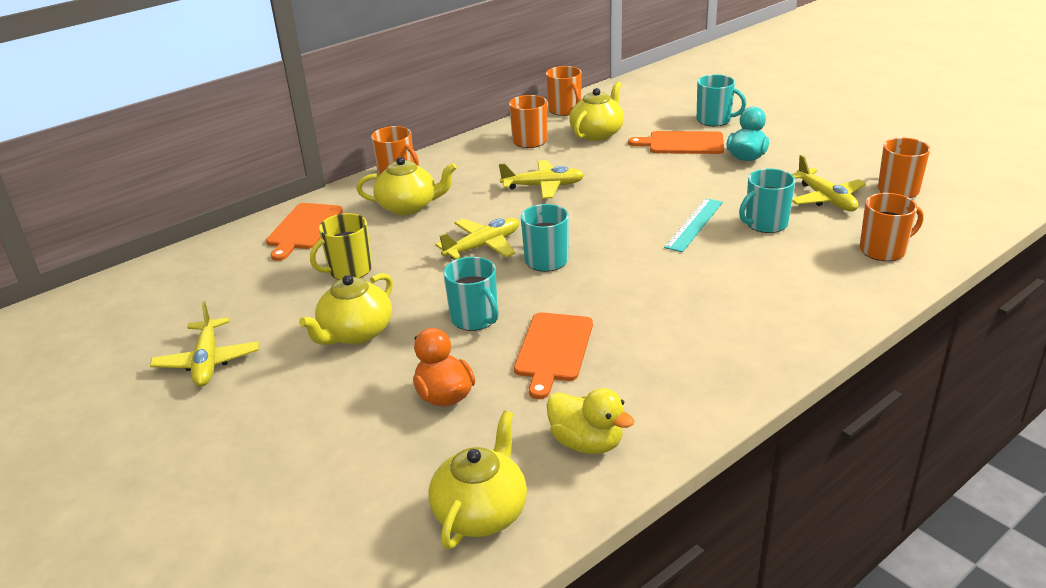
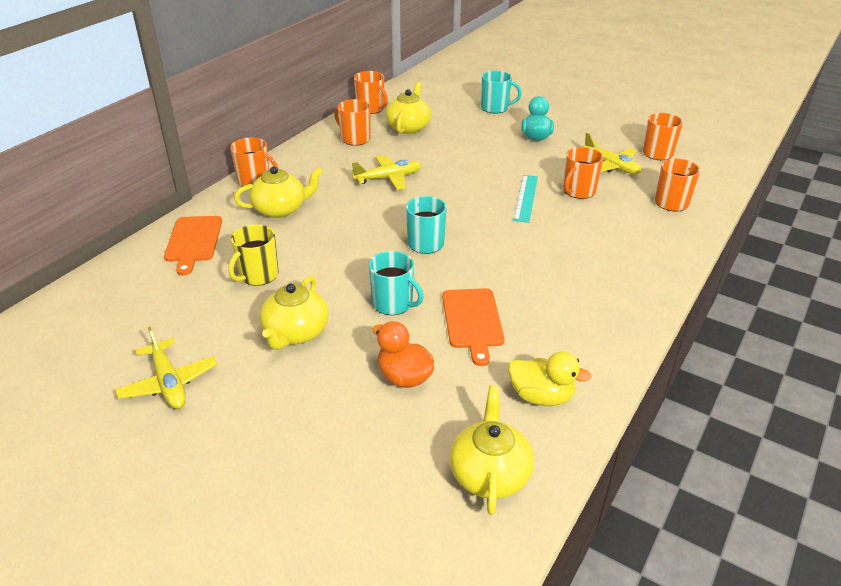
camera: 20 degrees left, 5 degrees up
(483, 246) = (366, 237): yellow plane -> none
(682, 143) = (481, 130): orange cutting board -> none
(765, 224) = (578, 191): turquoise mug -> orange mug

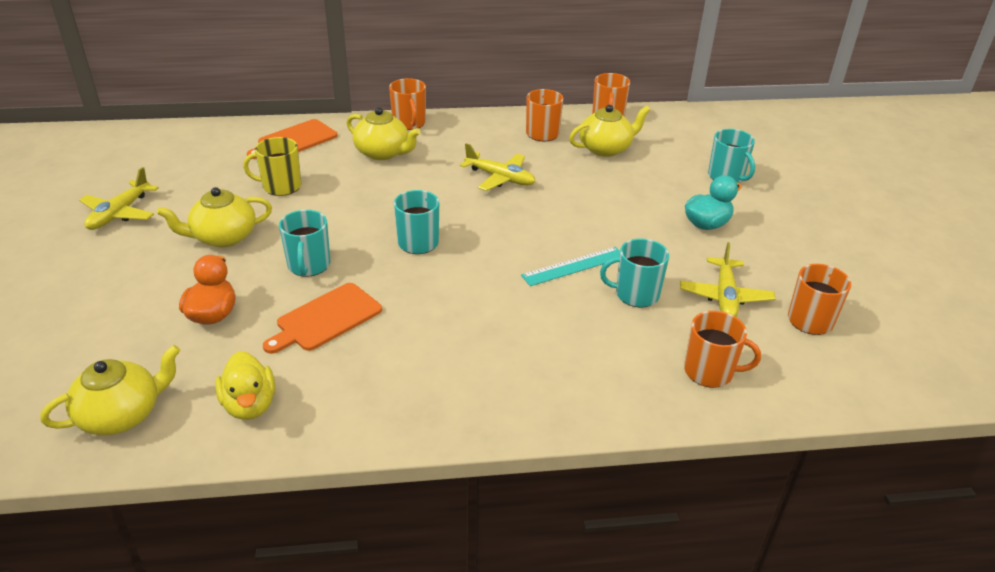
camera: 50 degrees right, 0 degrees up
(578, 191) = (635, 294): orange mug -> turquoise mug

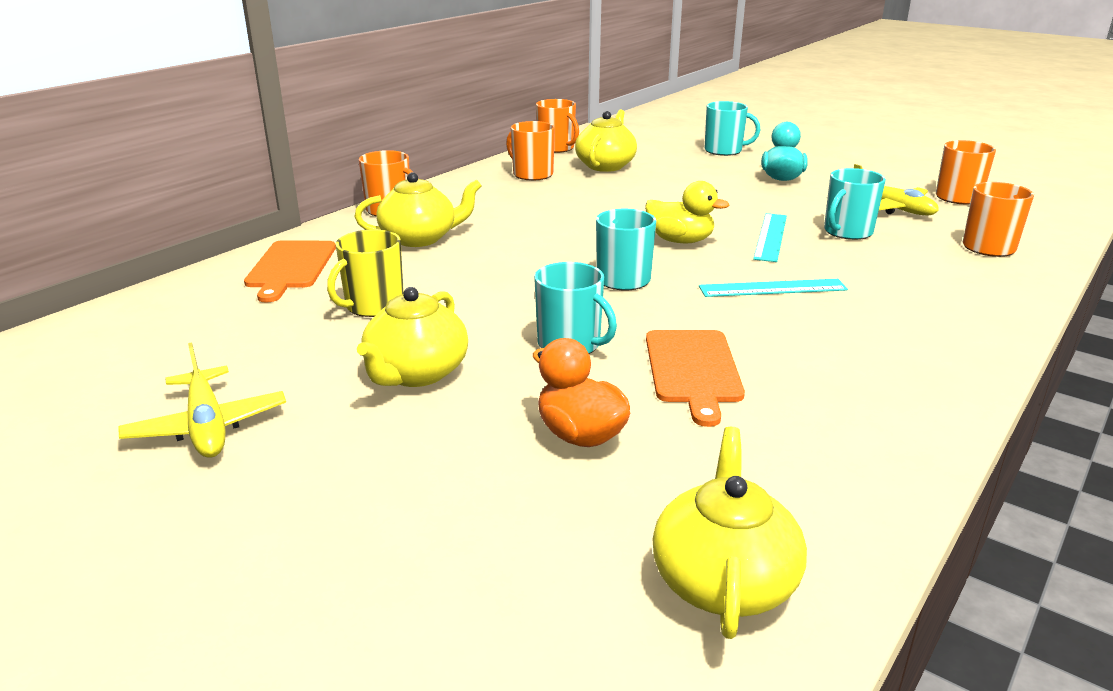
camera: 45 degrees left, 10 degrees down
(250, 405) = (809, 472): yellow duck -> yellow duck (680, 241)
(482, 301) = (772, 288): none -> turquoise ruler
(500, 178) = (574, 212): yellow plane -> none

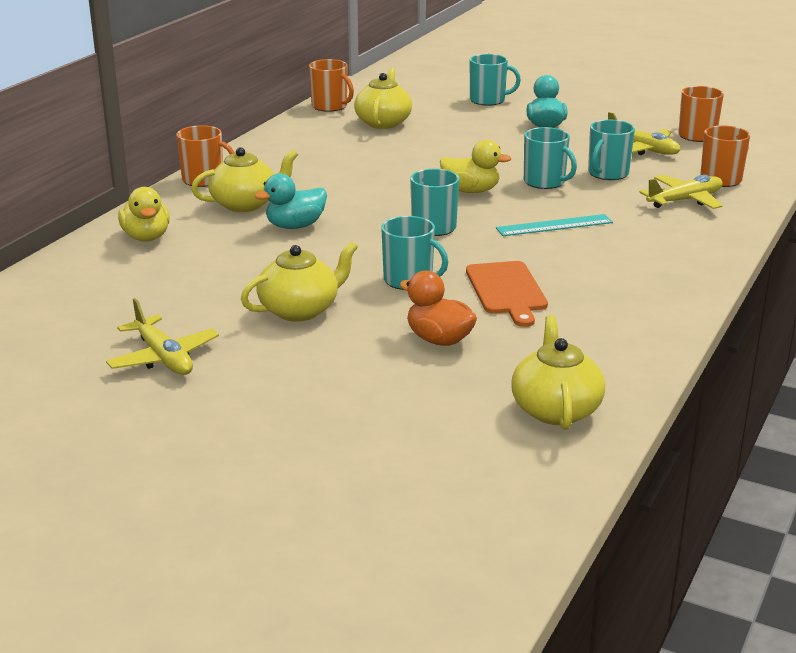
camera: 10 degrees left, 0 degrees up
(290, 267) = (146, 237): orange cutting board -> yellow duck
(373, 306) = (238, 263): yellow mug -> none
(416, 373) = (300, 310): yellow teapot -> yellow teapot turned 135 degrees counterclockwise
(462, 266) = (295, 226): none -> turquoise duck
(532, 174) = (318, 136): orange mug -> none
(770, 237) = (545, 182): turquoise ruler -> turquoise mug
(943, 269) = (685, 200): none -> yellow plane

